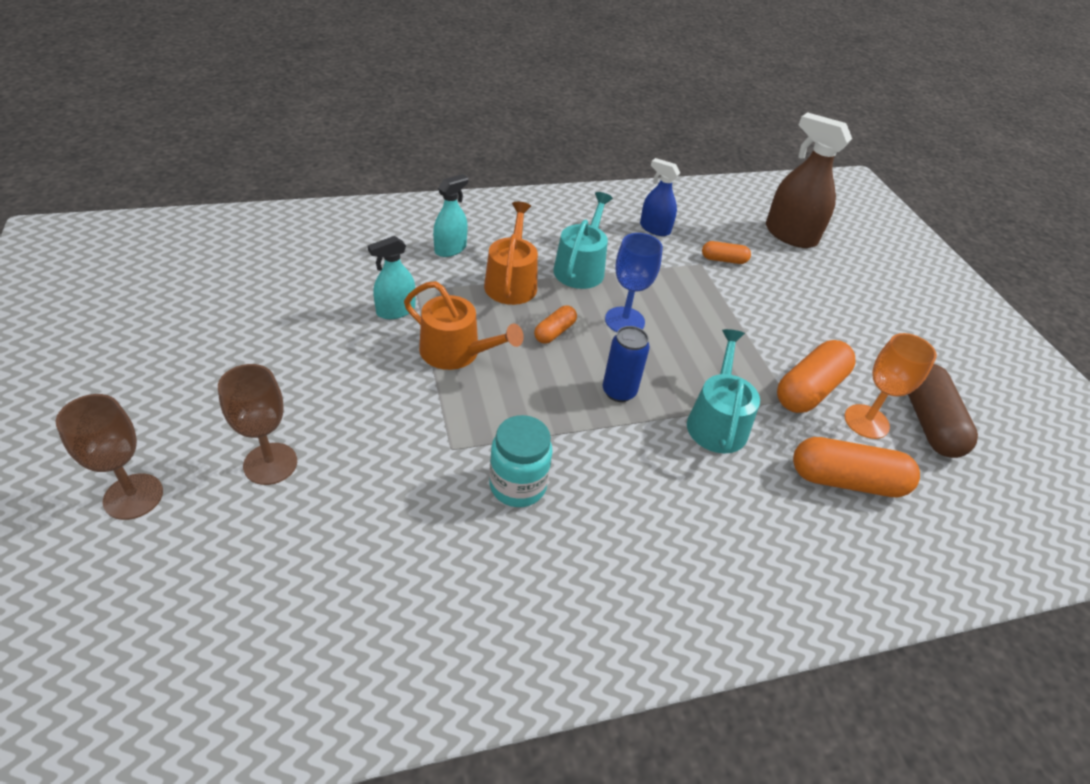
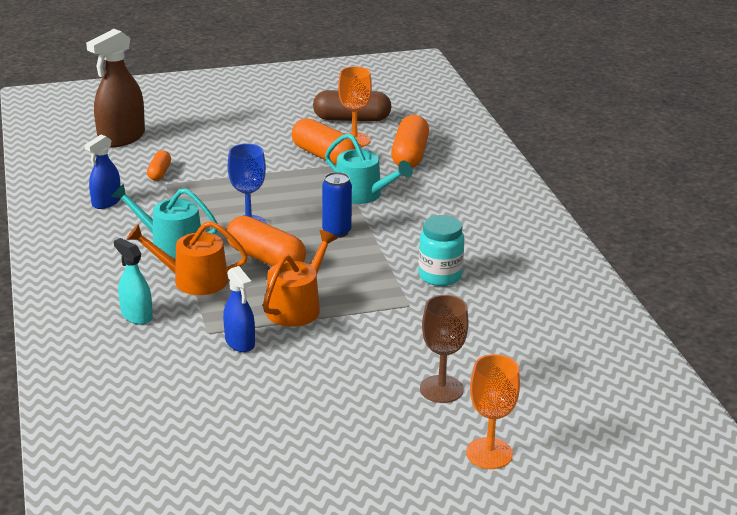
camera: 85 degrees left, 15 degrees down
(133, 496) = (489, 453): brown goblet -> orange goblet
(396, 310) = (240, 342): turquoise spray bottle -> blue spray bottle
(554, 332) = (266, 258): orange capsule -> orange capsule, size x1.87
(717, 421) = (363, 194): turquoise watering can -> turquoise watering can turned 150 degrees counterclockwise

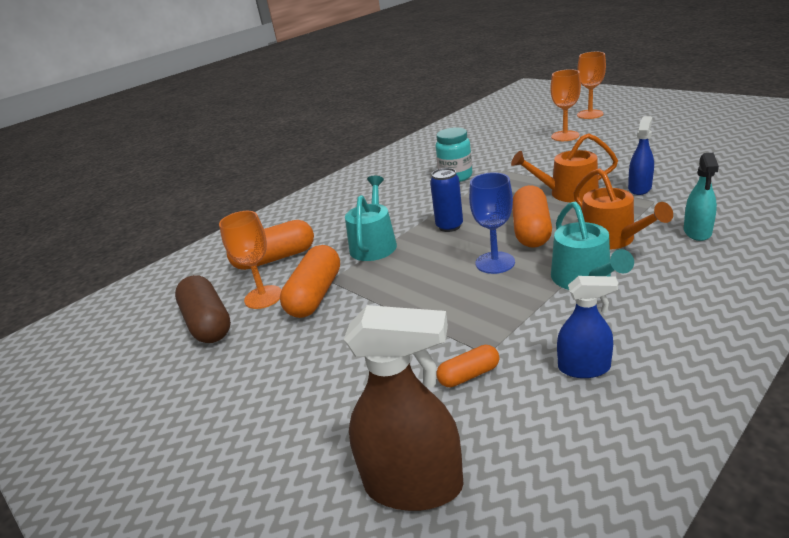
camera: 115 degrees left, 0 degrees up
(441, 389) = (565, 136): brown goblet -> orange goblet

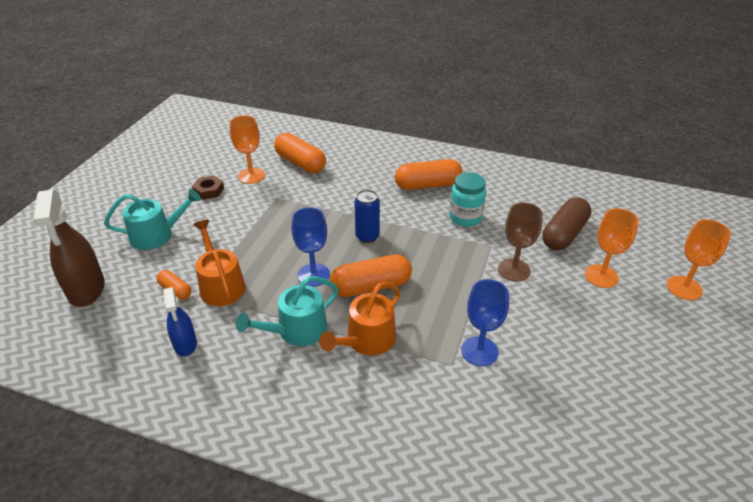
camera: 60 degrees right, 10 degrees up
(207, 323) = (221, 164): brown capsule -> brown capsule (564, 234)
(261, 336) = (209, 191): none -> brown nut
(315, 295) = (257, 197): orange capsule -> orange capsule (427, 185)
(374, 244) = (329, 204): turquoise watering can -> turquoise watering can (157, 235)
(541, 164) = (514, 270): none -> brown goblet
(568, 193) = (452, 299): orange watering can -> orange watering can (221, 285)
(639, 188) = (479, 351): blue spray bottle -> blue goblet
(697, 232) = (393, 400): turquoise spray bottle -> none

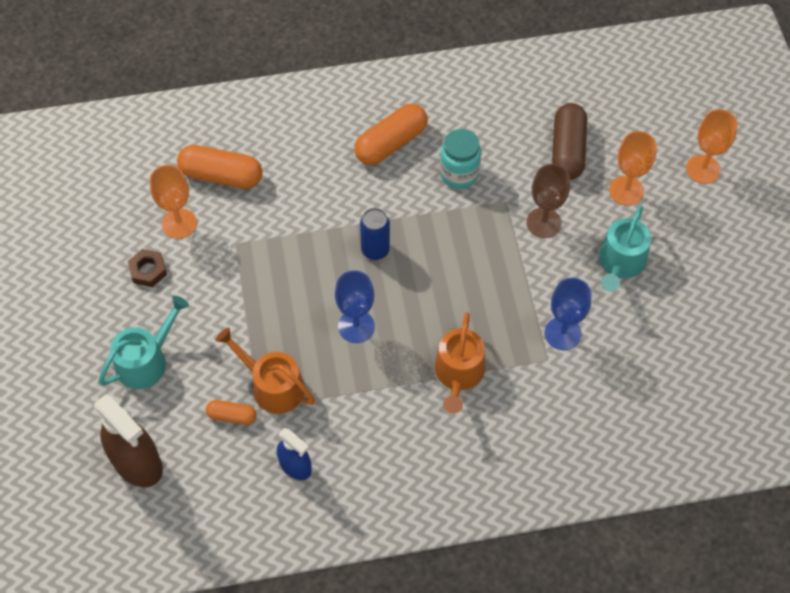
camera: 30 degrees left, 20 degrees up
(297, 330) = (388, 397): turquoise watering can -> turquoise watering can (620, 263)
(371, 286) = (422, 311): orange capsule -> none

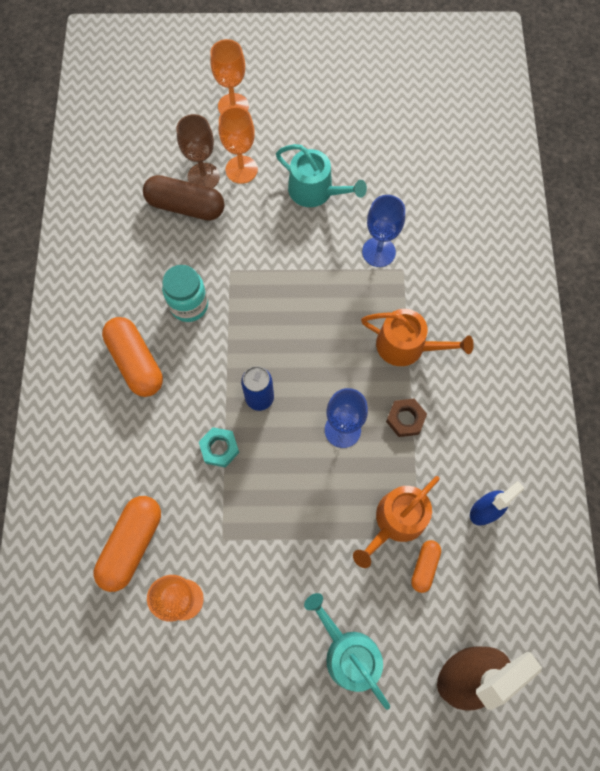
camera: 80 degrees left, 10 degrees up
(148, 270) = (237, 641): brown nut -> brown nut (405, 419)
(319, 226) = (219, 448): none -> turquoise nut
(543, 223) = (260, 243): brown goblet -> brown goblet (203, 177)

